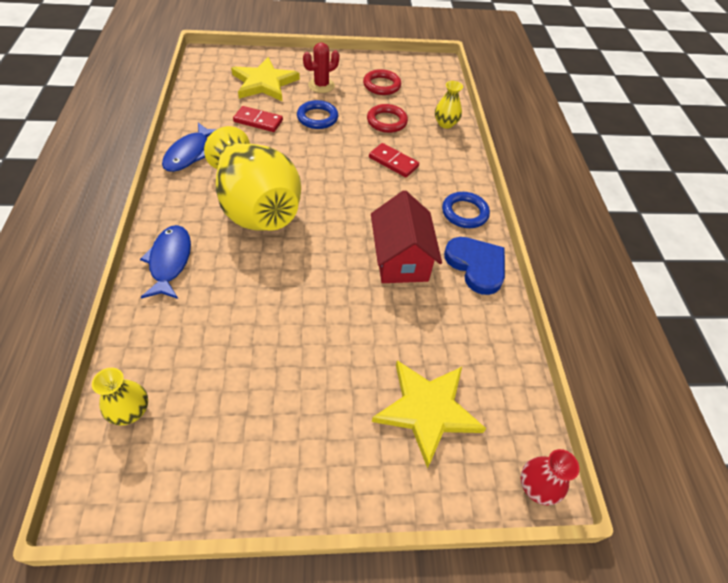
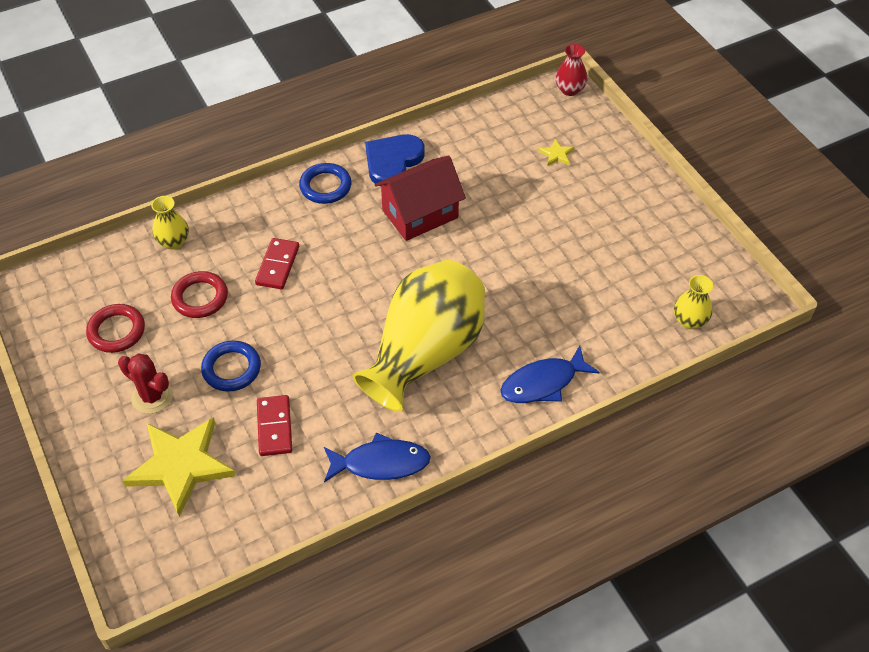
camera: 110 degrees left, 0 degrees up
(427, 410) = (556, 154): yellow star -> yellow star, size x0.41

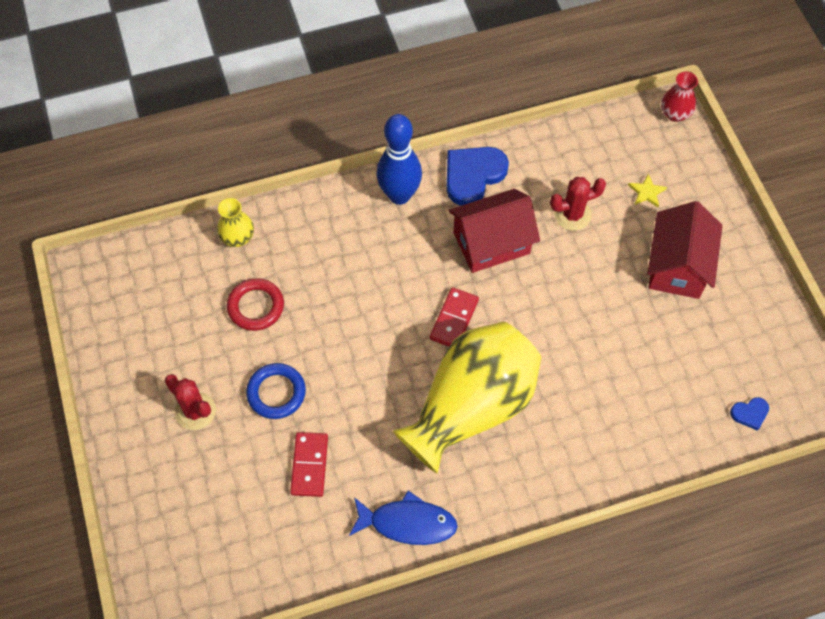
camera: 10 degrees right, 10 degrees up
(116, 331) = (170, 332): red ring -> none
(180, 465) = (213, 492): yellow star -> none
(278, 265) = (338, 281): red domino -> red domino (454, 319)
(325, 186) = (399, 195): blue ring -> blue bowling pin
(491, 181) = (572, 215): none -> red cactus
(543, 383) = (585, 460): blue fish -> none
(597, 210) = (677, 266): none -> red house
(689, 321) = (750, 413): yellow vase -> blue heart

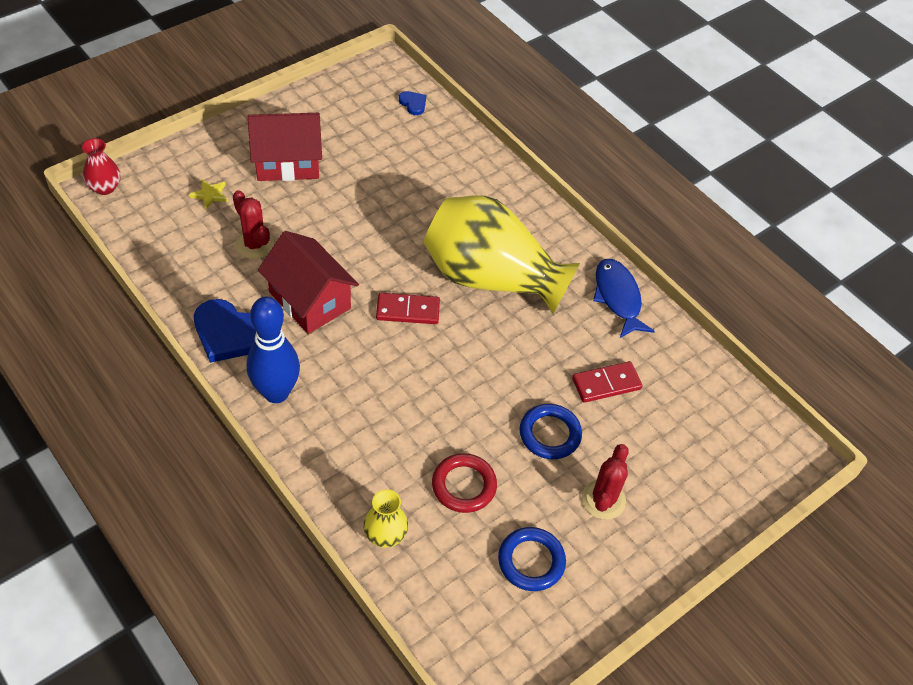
camera: 115 degrees left, 10 degrees down
(168, 333) = (531, 561): none -> blue ring

